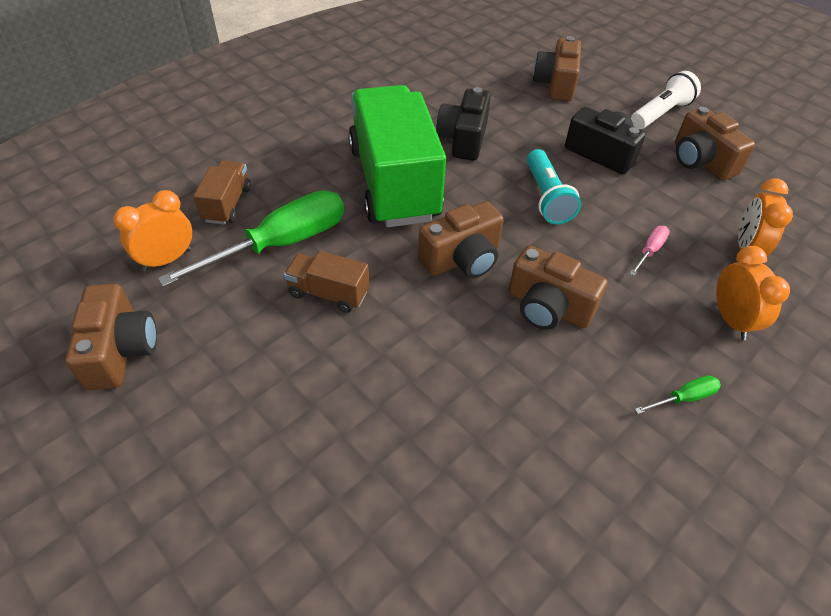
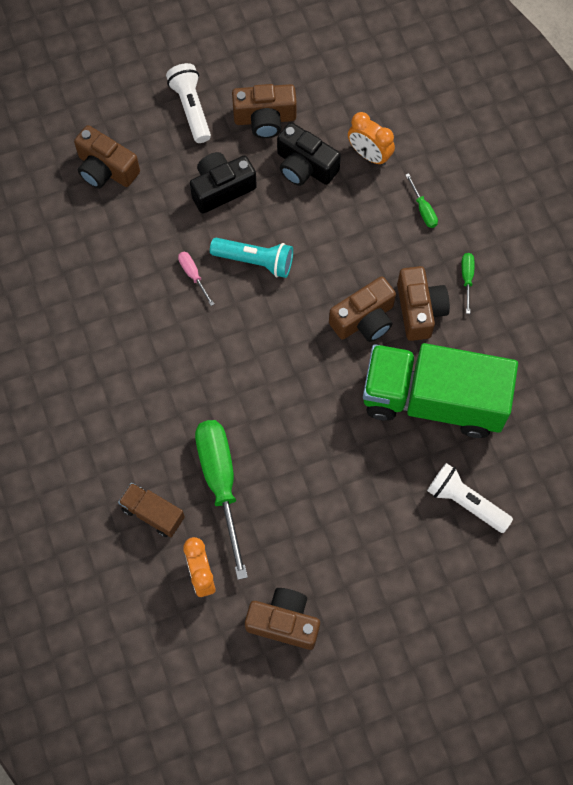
camera: 65 degrees left, 20 degrees up
(328, 293) = (288, 464): brown truck -> none
(357, 511) = (465, 502): none -> white flashlight
(394, 183) = (184, 370): green truck -> green truck (433, 400)
(462, 259) = (294, 355): brown camera -> brown camera (419, 310)
(463, 139) = (151, 289): black camera -> black camera (305, 166)
(649, 251) = (342, 221): pink screwdriver -> pink screwdriver (193, 275)
(731, 320) = (423, 209): orange clock -> green screwdriver

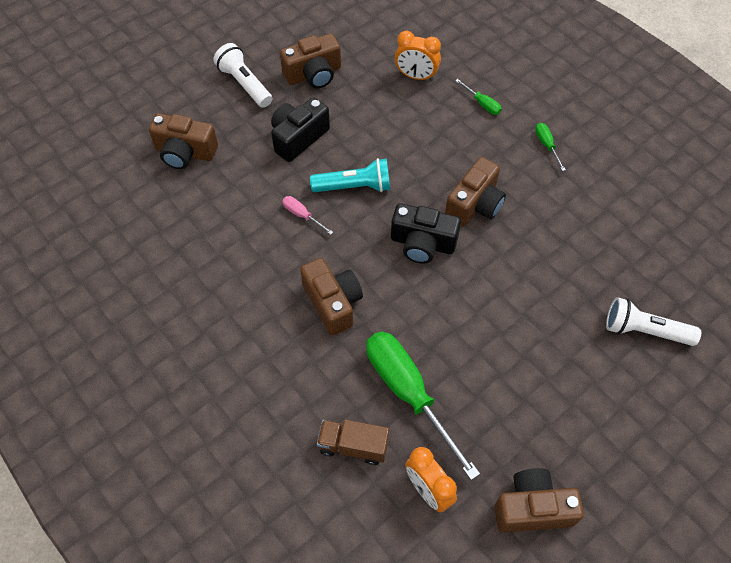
camera: 20 degrees left, 10 degrees down
(305, 166) = (365, 100): black camera -> black camera (422, 243)
(419, 310) = (519, 182): brown camera -> brown camera (333, 303)
(433, 400) = (569, 252): green truck -> none

